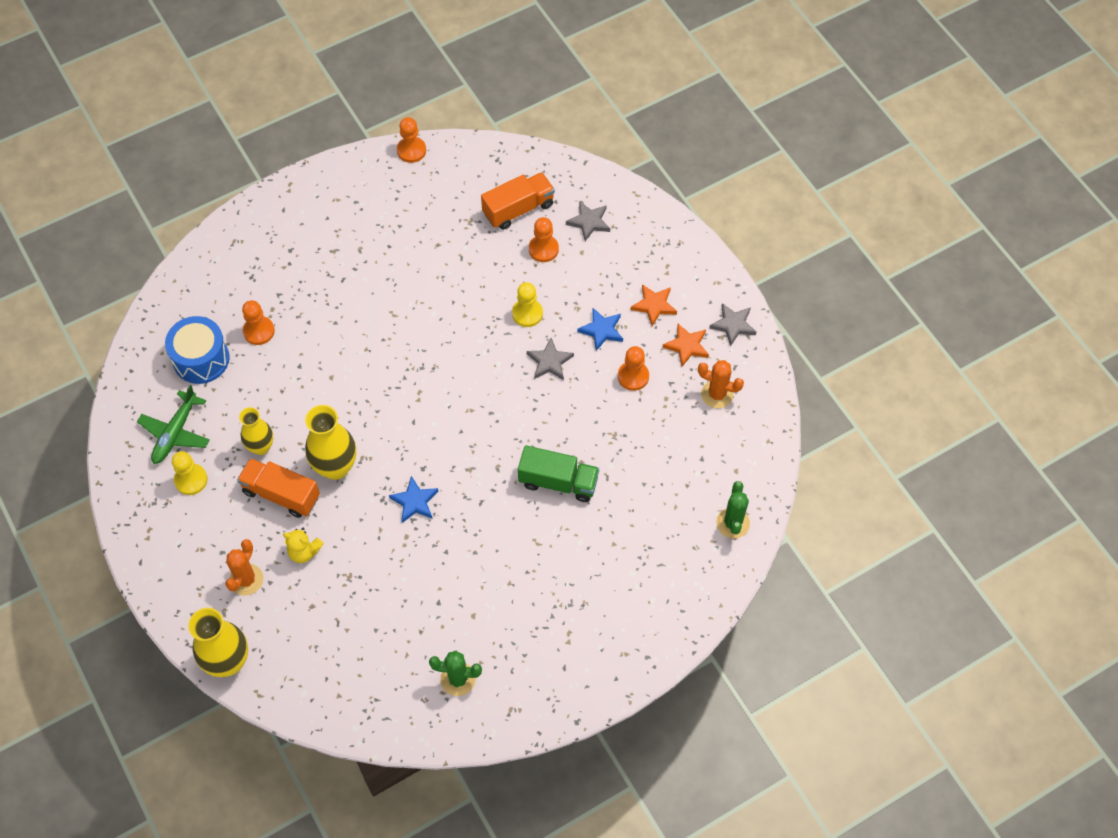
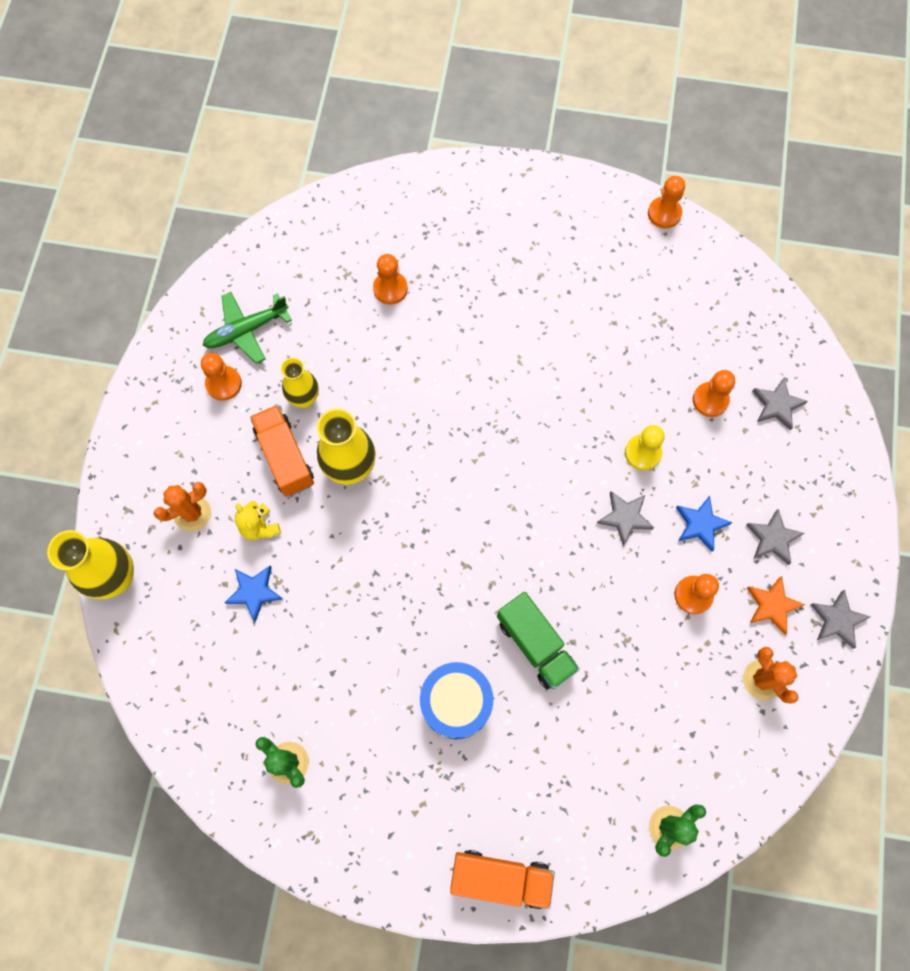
camera: 40 degrees right, 10 degrees up
(191, 480) = (224, 384): yellow pawn -> orange pawn
(201, 359) = (322, 278): blue drum -> blue drum (456, 702)
(414, 501) = (391, 557): blue star -> blue star (254, 592)
(518, 209) = (718, 342): orange truck -> orange truck (500, 877)
(654, 306) = (773, 538): orange star -> grey star

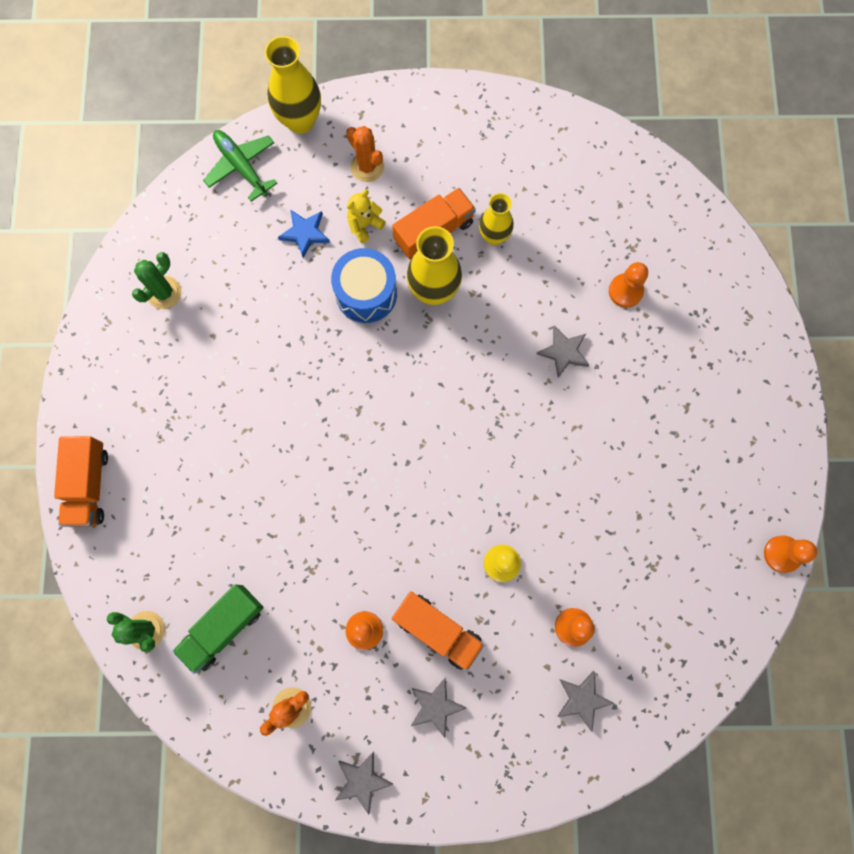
camera: 80 degrees right, 5 degrees up
(224, 384) = (494, 164): orange pawn -> none
(247, 330) = (552, 171): green plane -> green plane (242, 167)
(456, 702) = (232, 423): blue drum -> blue drum (366, 293)
(535, 644) = (294, 485): green truck -> green truck (223, 627)
(625, 517) = (431, 553): grey star -> grey star (564, 352)
(700, 524) = (437, 630): blue star -> orange truck
(772, 605) = (366, 711): orange star -> none

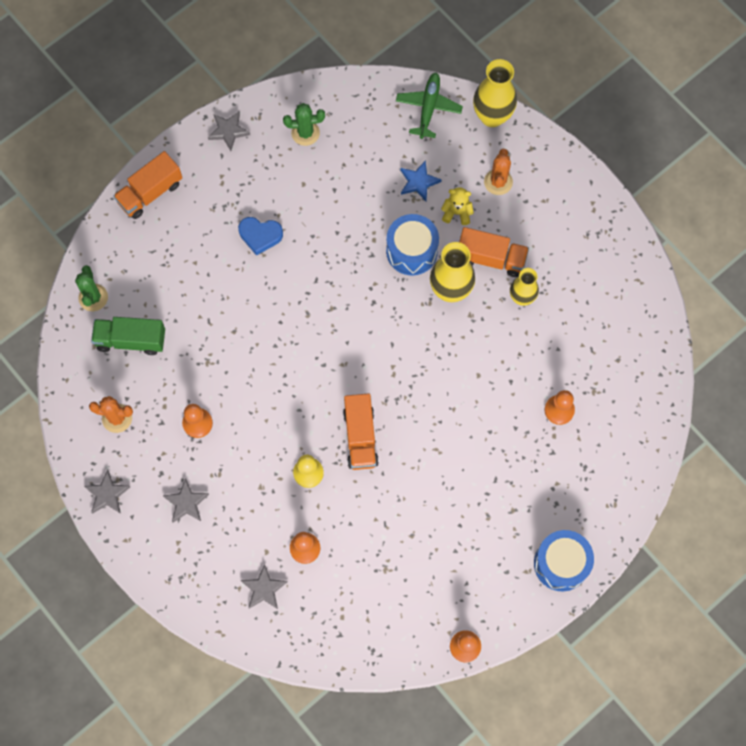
camera: 50 degrees right, 5 degrees down
(228, 417) = (260, 235): none -> blue heart
(437, 630) = (234, 467): orange truck -> orange truck (360, 437)
(564, 352) = (481, 403): grey star -> grey star (228, 131)
(769, 406) = (561, 564): none -> blue drum

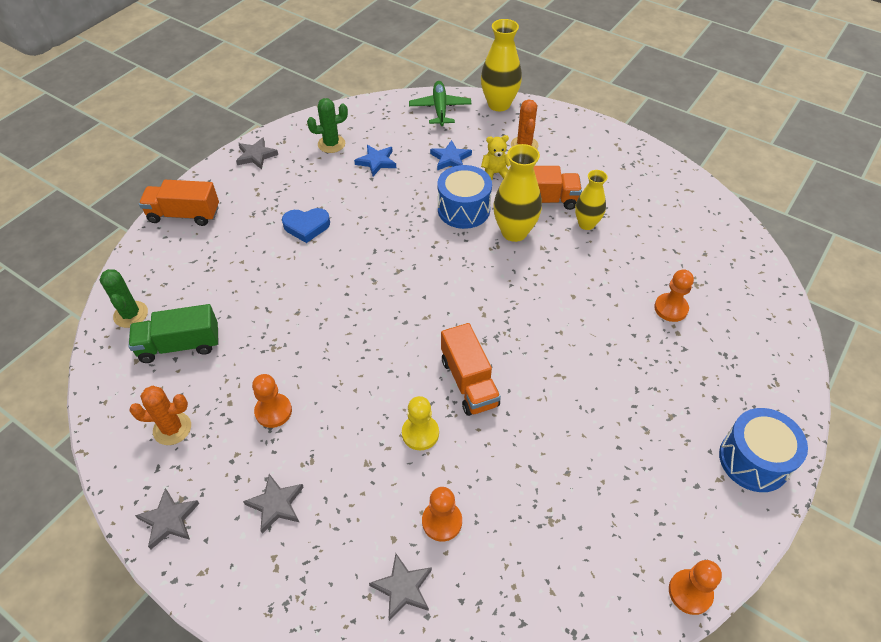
camera: 15 degrees left, 20 degrees down
(150, 193) = (184, 214): orange truck -> orange truck turned 60 degrees clockwise
(344, 168) = (376, 162): none -> blue star

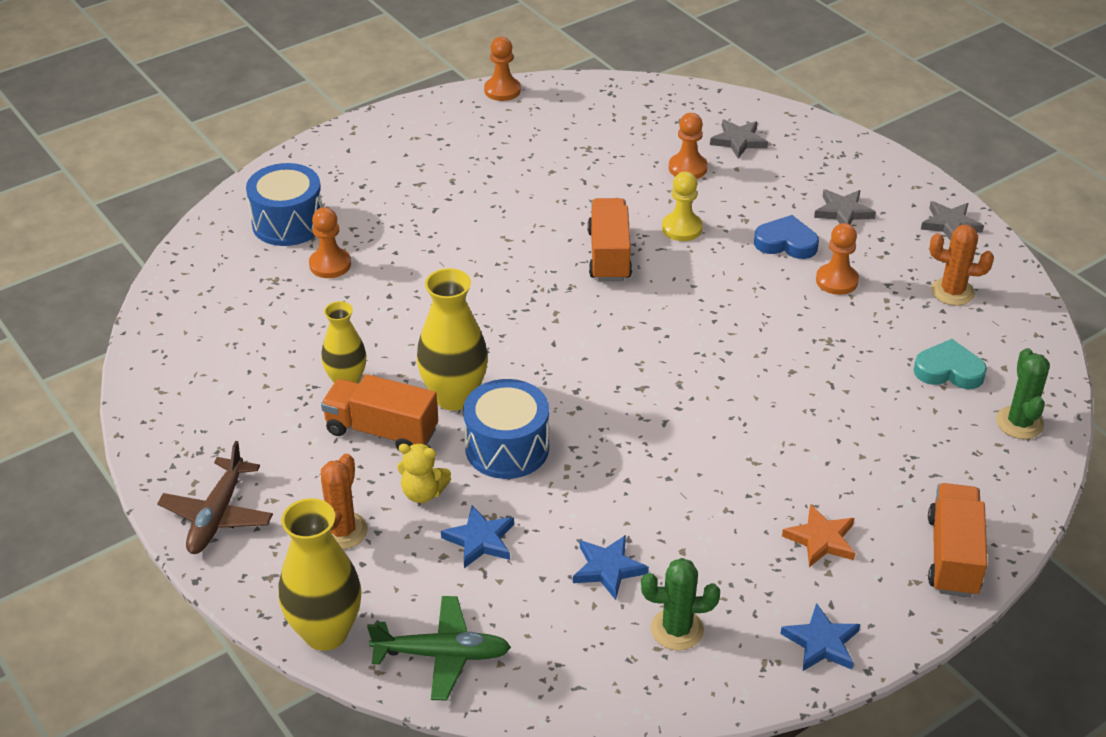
camera: 160 degrees left, 10 degrees down
(180, 345) = (949, 370): green truck -> turquoise heart
(184, 214) = (953, 556): orange truck -> orange truck turned 105 degrees counterclockwise
(256, 155) = (821, 642): grey star -> blue star
(262, 204) = (821, 539): none -> orange star
(306, 226) = (756, 484): blue heart -> blue heart (786, 243)
(440, 109) = (442, 655): green plane -> green plane turned 105 degrees counterclockwise
(593, 137) = (217, 515): none -> brown plane
(754, 460) = (372, 140): blue drum -> blue drum (288, 223)

